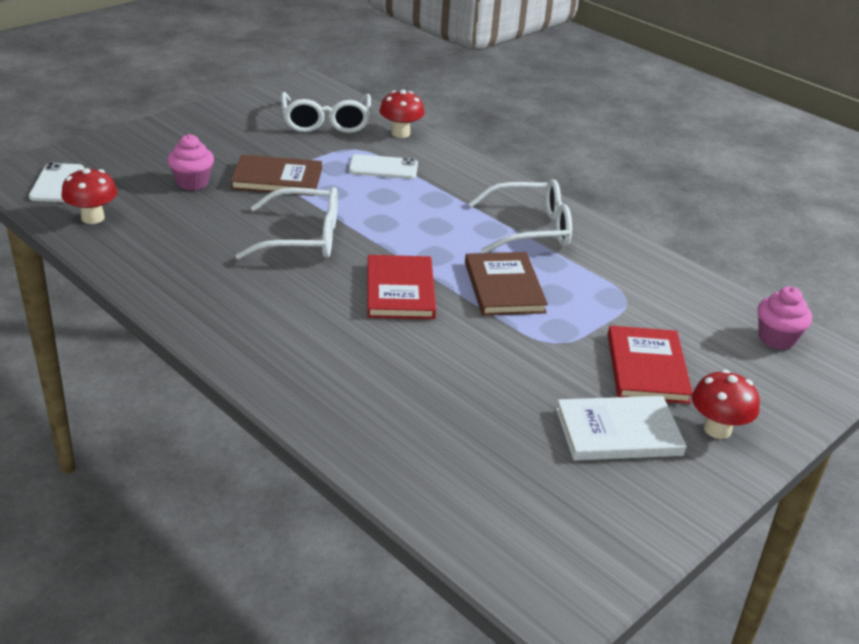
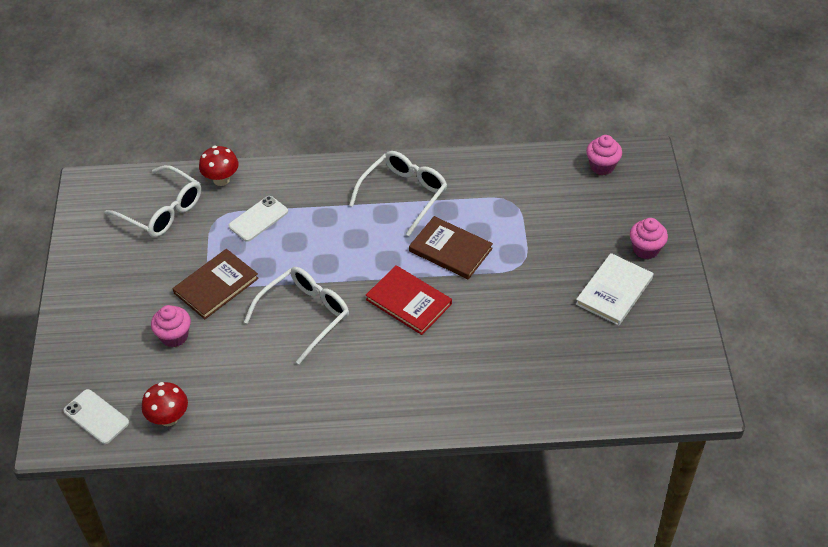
camera: 45 degrees left, 15 degrees up
(647, 368) = (577, 240): red book -> none
(717, 429) = (646, 249): red mushroom -> pink cupcake

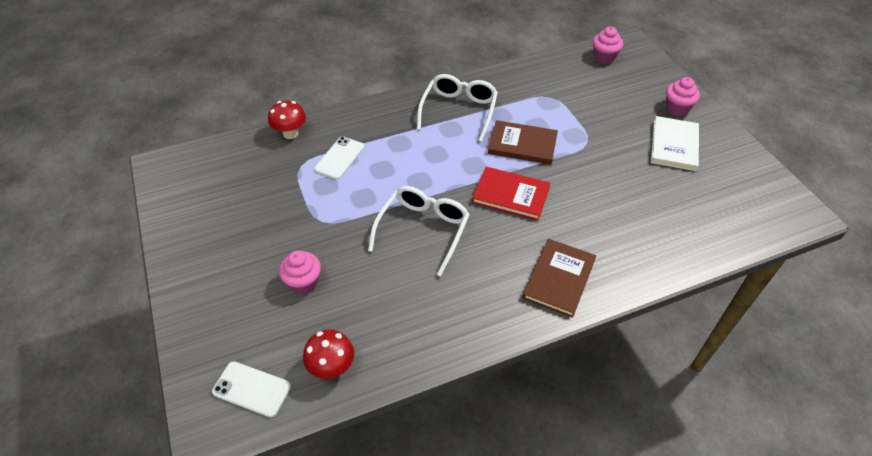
camera: 20 degrees left, 0 degrees up
(162, 211) = (245, 171): white glasses -> none
(216, 286) = (325, 225): brown book -> brown book (559, 279)

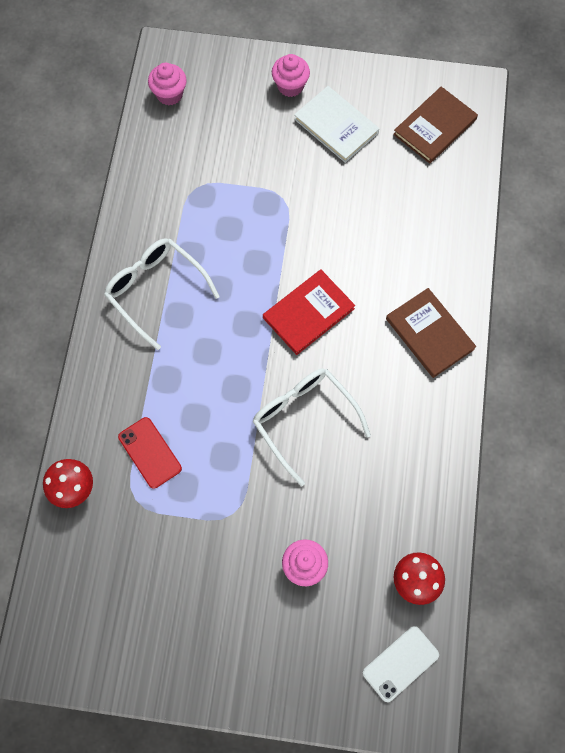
camera: 60 degrees left, 20 degrees up
(340, 158) = (150, 452): white phone -> red phone
(522, 144) = (247, 259): brown book -> brown book (435, 127)

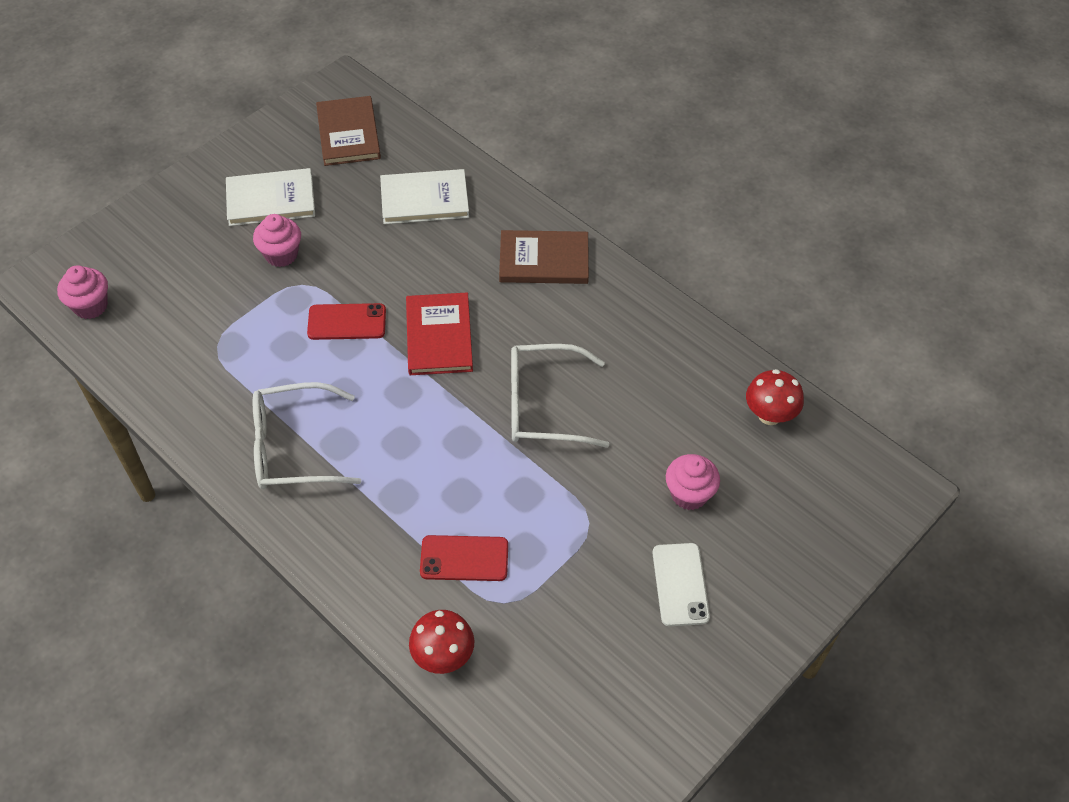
camera: 55 degrees left, 15 degrees down
(274, 248) = (347, 322): none -> red phone
(290, 86) = (191, 207): pink cupcake -> pink cupcake (281, 255)
(400, 663) = (838, 474): white phone -> white phone (680, 584)
(418, 218) = (424, 199): none -> white book

